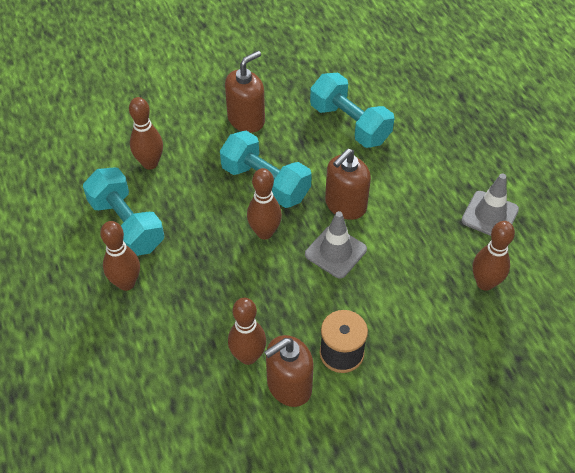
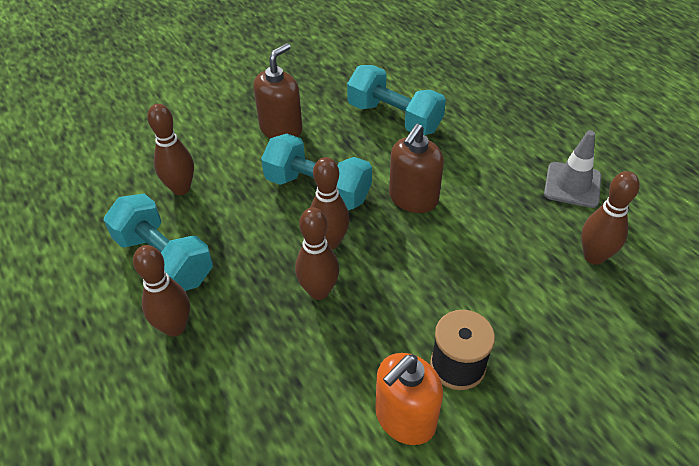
camera: 10 degrees left, 5 degrees down
(248, 356) = (345, 390): brown bowling pin -> brown bowling pin (319, 291)
(289, 386) = (405, 418): brown soap dispenser -> orange soap dispenser
(335, 252) = (417, 250): grey traffic cone -> none

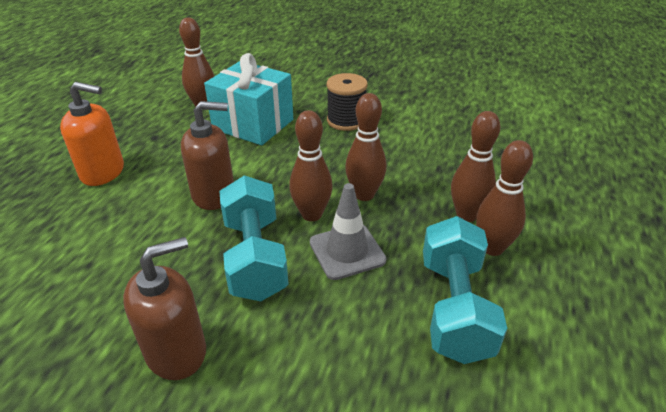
camera: 130 degrees left, 10 degrees down
(181, 188) = (364, 374): brown bowling pin -> brown bowling pin (466, 215)
(281, 129) = (176, 351): brown soap dispenser -> brown soap dispenser turned 150 degrees clockwise
(394, 117) = (89, 261): turquoise dumbbell -> none
(405, 418) = (402, 124): orange soap dispenser -> orange soap dispenser (103, 172)
(515, 278) = (253, 124): none -> turquoise gift
(572, 185) = (130, 130): grey traffic cone -> grey traffic cone (347, 251)

